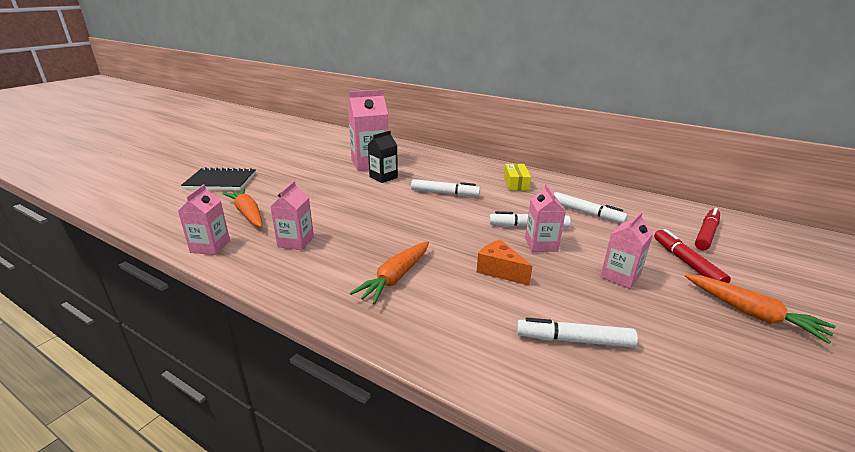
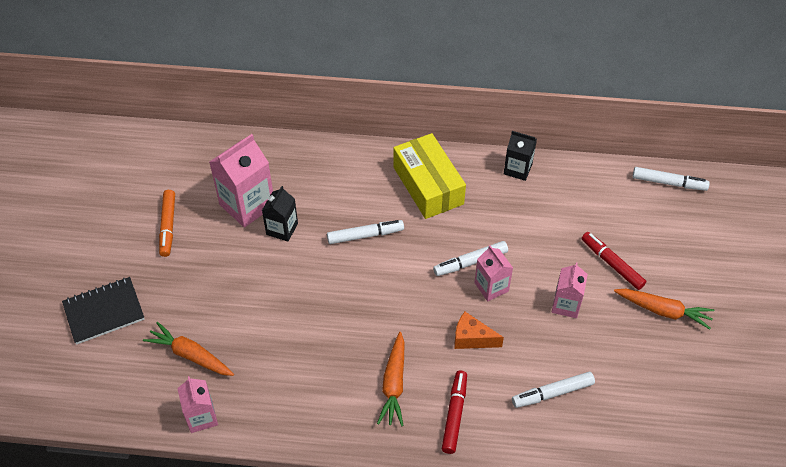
camera: 25 degrees left, 25 degrees up
(296, 242) = (275, 376): pink carton -> none
(308, 160) = (168, 226): none -> orange marker
(516, 183) = (428, 185): yellow box -> yellow box, size x1.91
(586, 213) = (514, 217): white marker -> white marker (668, 183)
(602, 192) = (517, 169): none -> black carton
(706, 234) = (622, 212): red marker -> red marker (454, 414)

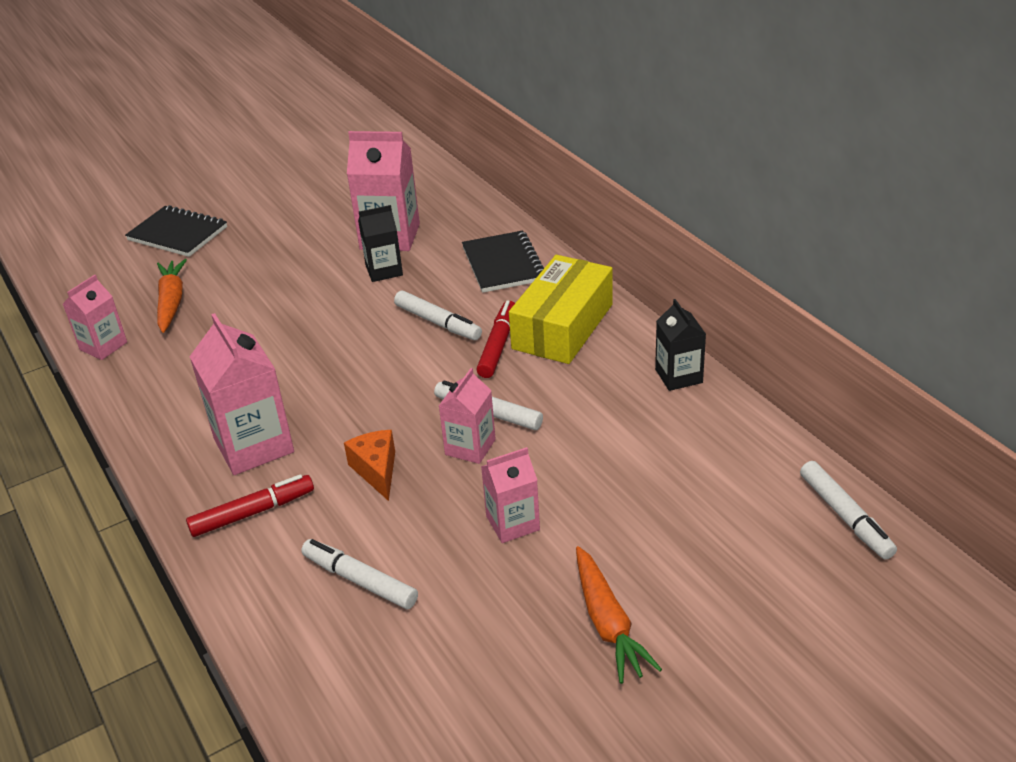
camera: 55 degrees right, 15 degrees down
(168, 226) = (312, 212): orange marker -> none
(340, 172) = (503, 264): none -> black notebook
(394, 384) = (254, 445): orange carrot -> pink carton
(612, 264) = (629, 532): red marker -> red marker (498, 345)

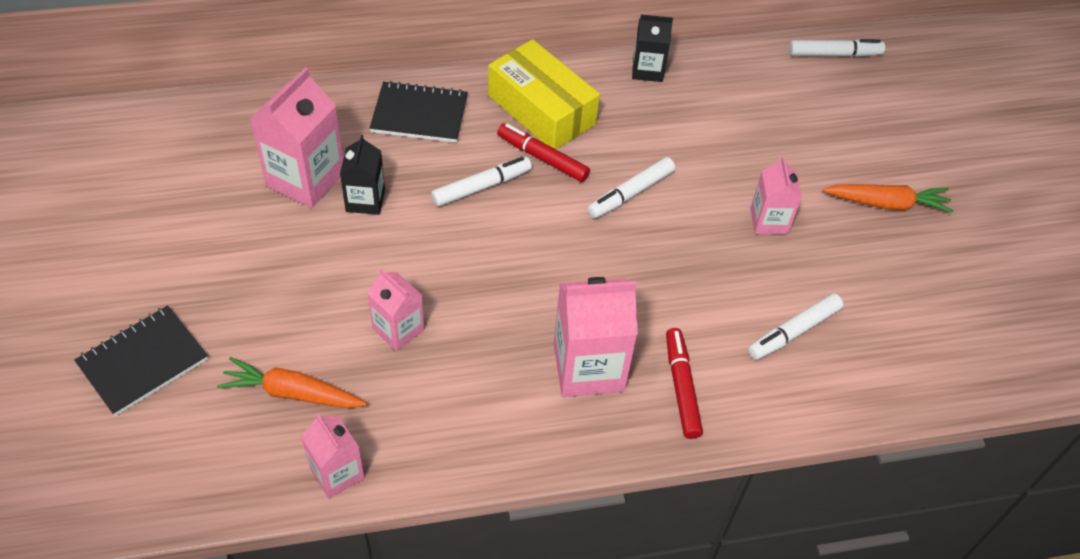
camera: 75 degrees left, 15 degrees up
(376, 471) = (668, 287): orange cheese -> none
(470, 447) = (668, 218): pink carton -> pink carton (398, 329)

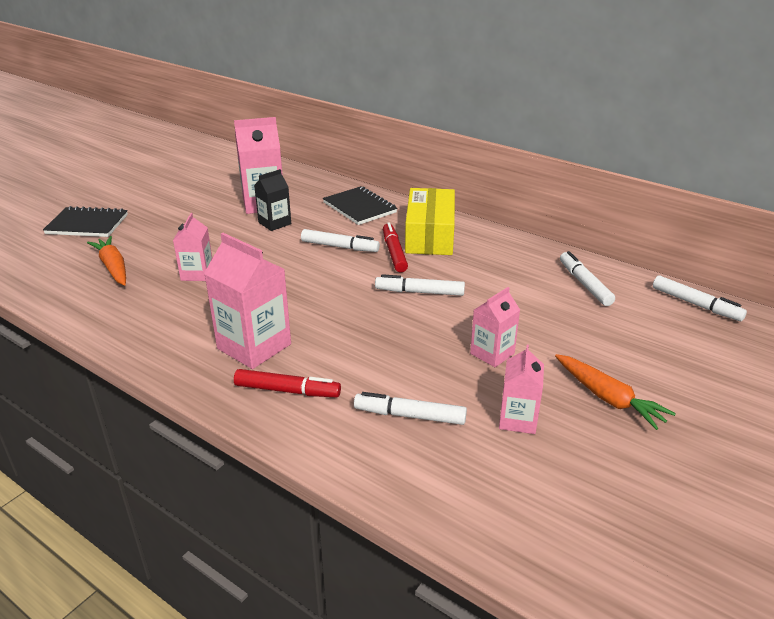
camera: 50 degrees right, 20 degrees down
(337, 473) = (71, 305): pink carton -> pink carton (518, 419)
(647, 70) = (529, 249): black carton -> none
(681, 387) = (287, 390): red marker -> red marker turned 60 degrees clockwise
(738, 86) = (584, 284): none -> white marker

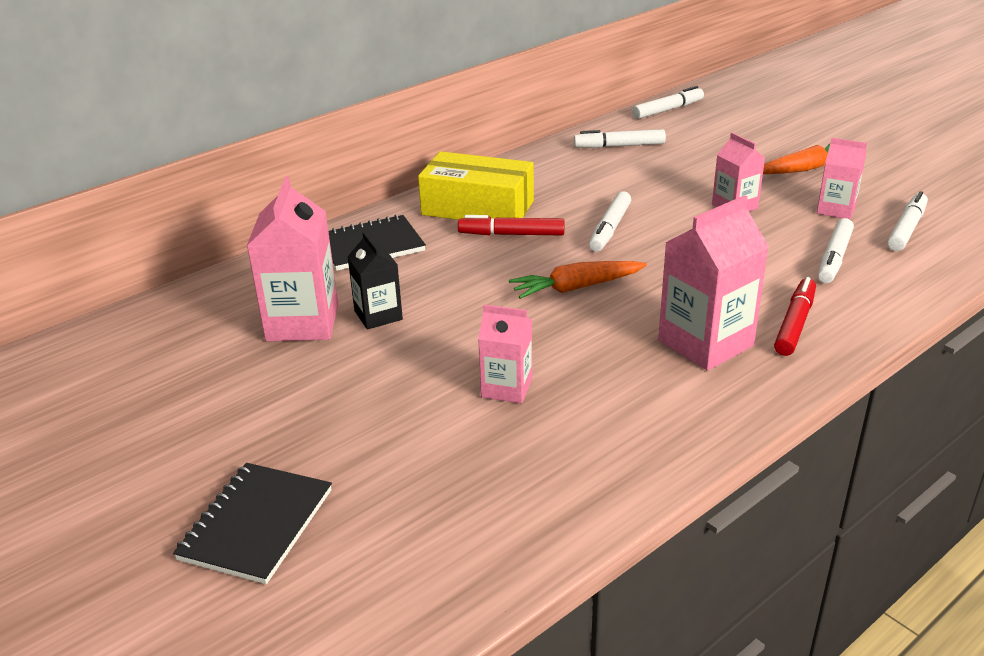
camera: 75 degrees left, 0 degrees up
(113, 267) = (450, 477): orange carrot -> orange carrot (576, 288)
(339, 247) = (478, 269): white marker -> white marker (906, 229)

